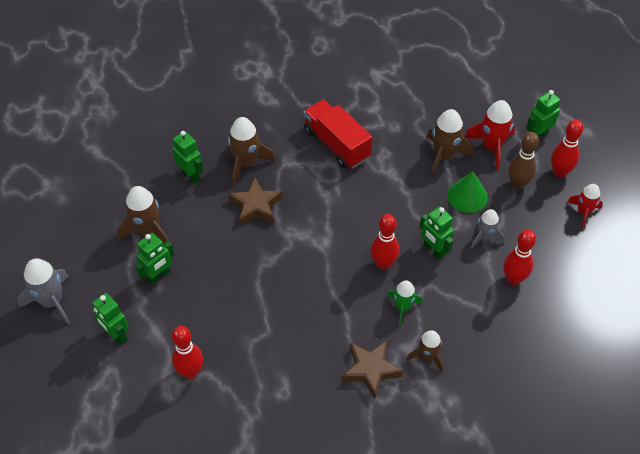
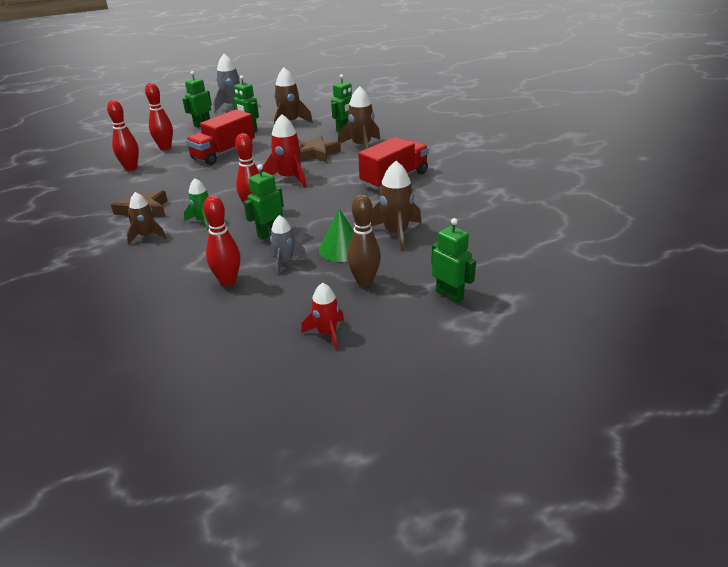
camera: 85 degrees right, 20 degrees down
(228, 301) = (223, 153): none -> red truck
(491, 146) = (419, 262): red rocket -> red rocket (289, 178)
(559, 172) = (391, 313): red bowling pin -> red bowling pin (131, 168)

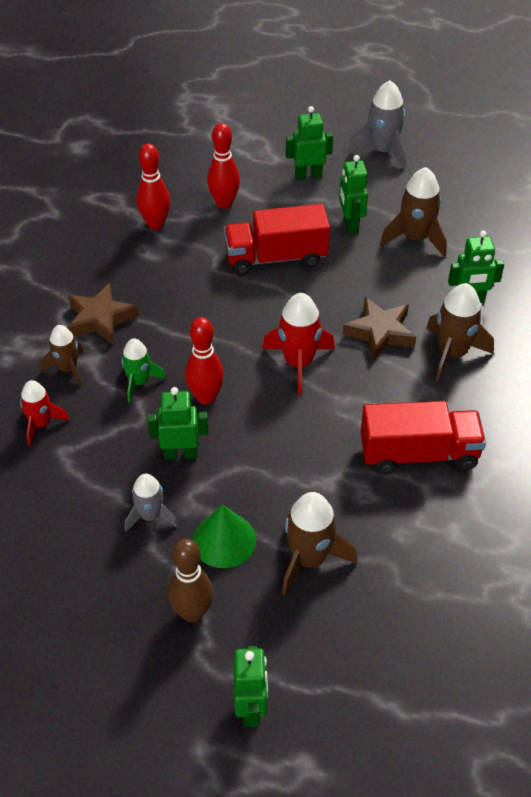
camera: 40 degrees right, 15 degrees up
(228, 281) = (72, 504): red bowling pin -> none
(327, 333) = (82, 659): red rocket -> red rocket (41, 424)

